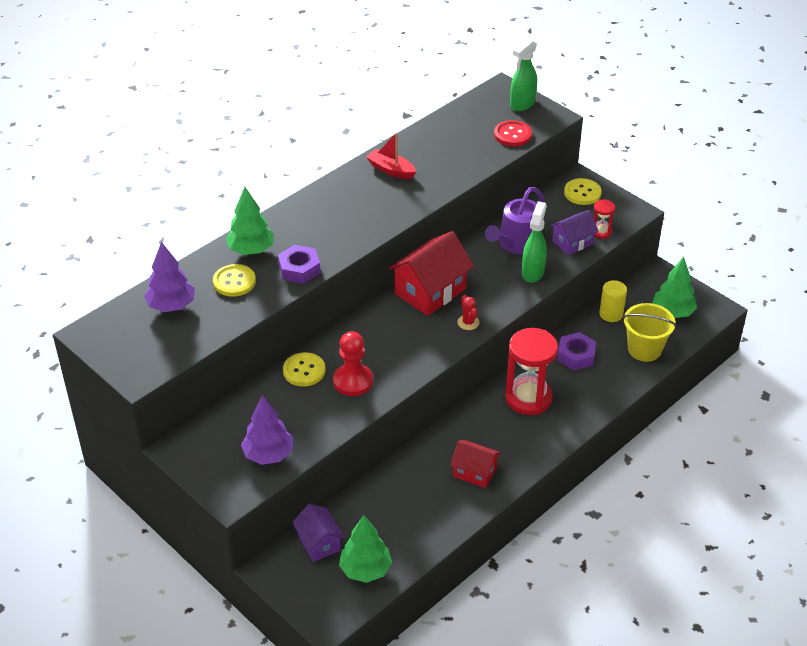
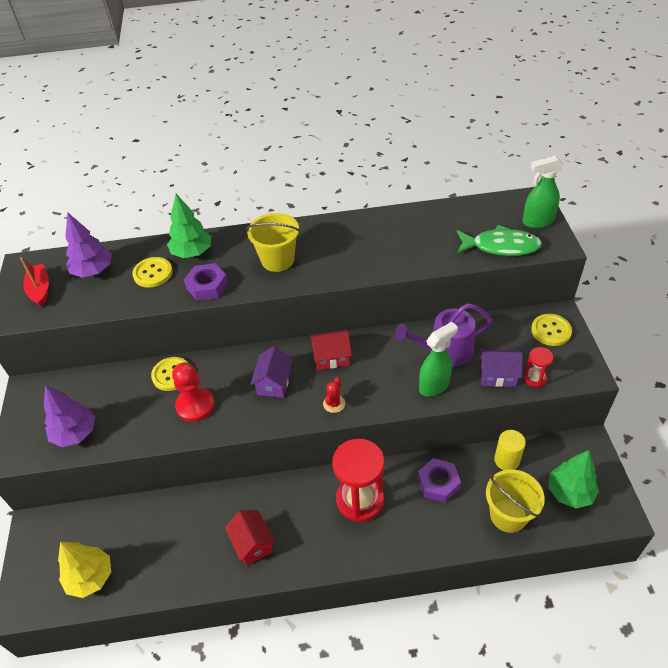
camera: 40 degrees right, 5 degrees up
(319, 543) = (85, 528): purple house -> purple house (274, 383)
(338, 222) = (277, 260): none -> yellow bucket
(365, 570) = (90, 577): green tree -> yellow tree
(391, 170) = (364, 233): red boat -> red boat (40, 290)
(430, 291) = (331, 357): red house -> red house, size x0.59
(512, 135) = (501, 246): red button -> green fish

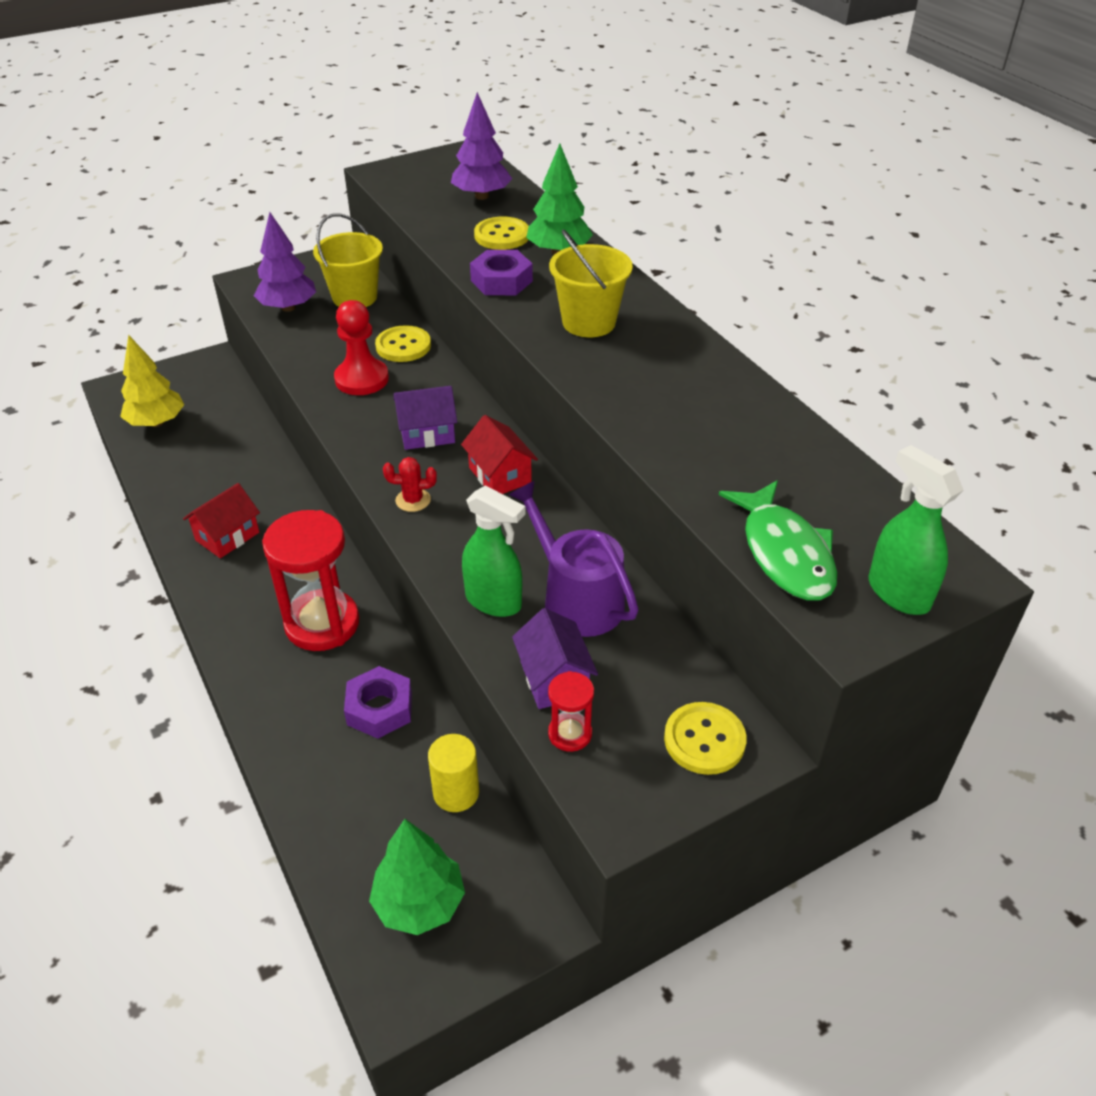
camera: 65 degrees right, 5 degrees down
(40, 290) = (431, 174): red boat -> none
(508, 515) = (346, 816): yellow bucket -> yellow bucket (354, 297)

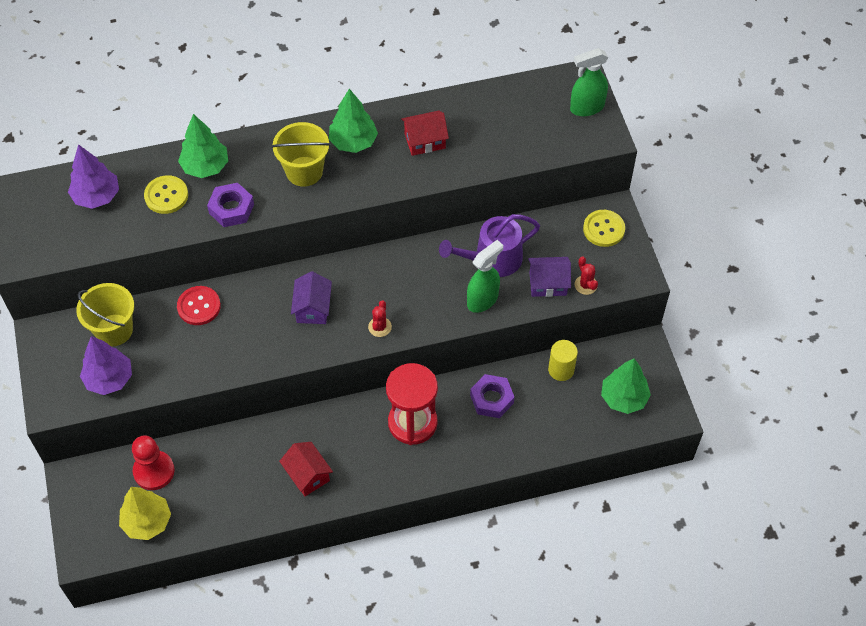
camera: 75 degrees left, 15 degrees up
(361, 379) = (232, 339): red pawn -> red pawn (154, 471)
(403, 346) = (199, 306): yellow button -> red button
(500, 475) = (371, 275): red house -> red house (425, 141)
(570, 734) = (585, 285): red hourglass -> red cactus
(662, 353) = (353, 142): none -> green tree
(784, 553) = (547, 142): green fish -> none

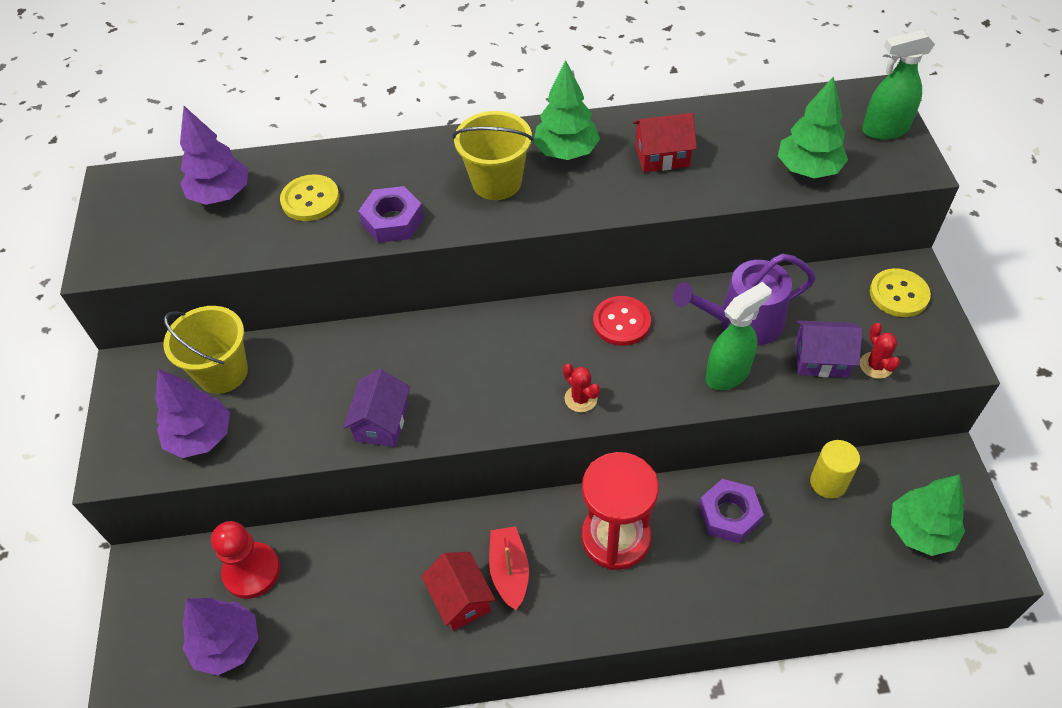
camera: 10 degrees right, 5 degrees down
(147, 522) = (227, 645): yellow tree -> purple tree
(199, 306) = (339, 351): red button -> red button (621, 322)
(205, 167) = (368, 169): green tree -> green tree (808, 169)
(313, 308) = (491, 366): purple house -> purple house (382, 422)
(339, 453) = (509, 571): none -> red boat
(380, 327) = (581, 398): red cactus -> red cactus turned 60 degrees counterclockwise

